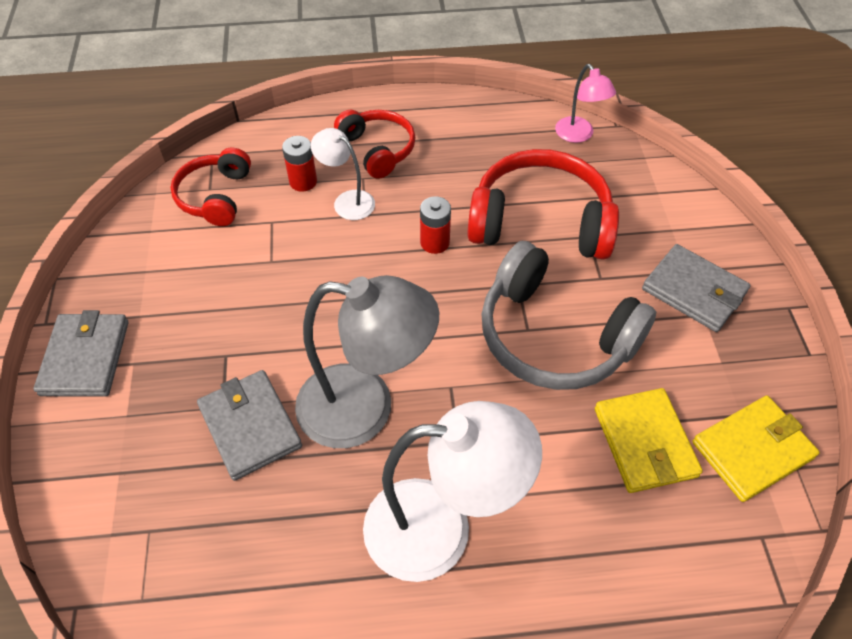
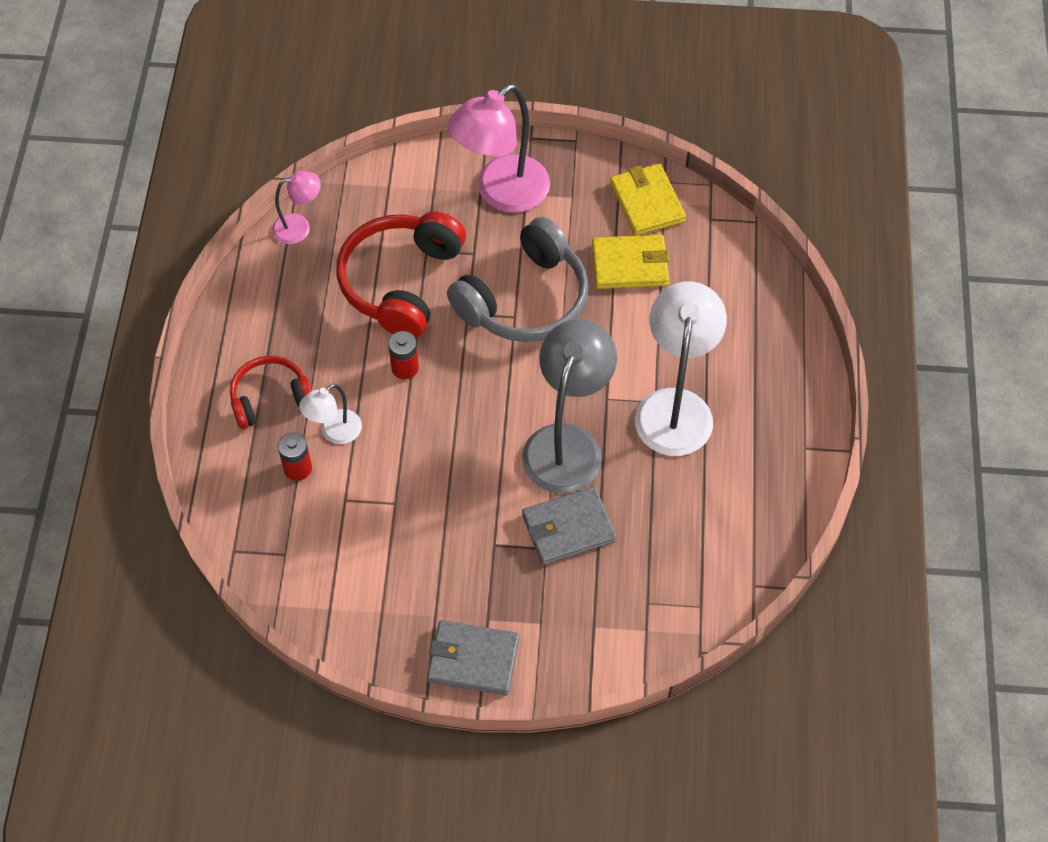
camera: 80 degrees left, 5 degrees up
(215, 196) = (297, 549): red headphones -> none
(694, 291) = (501, 193): grey wallet -> pink lamp

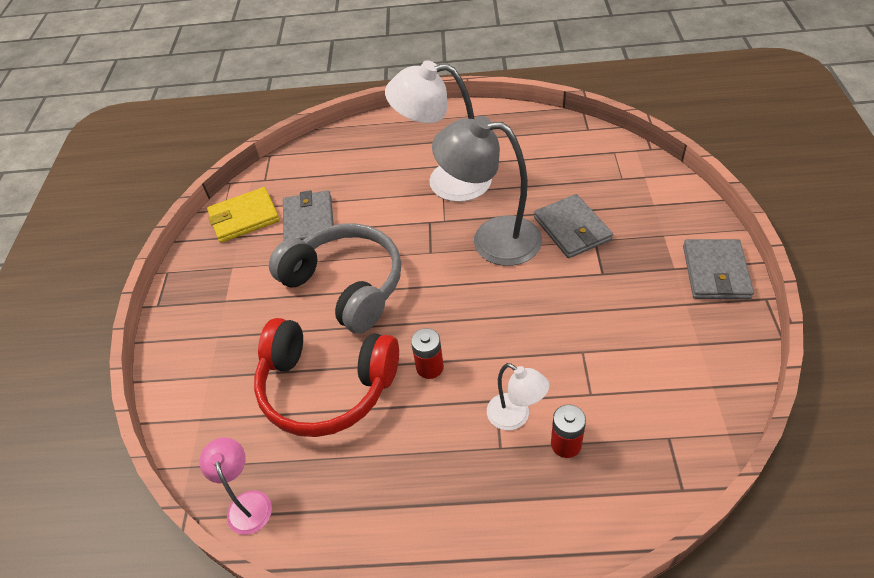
camera: 90 degrees left, 10 degrees down
(270, 398) = (483, 489): red headphones -> none
(501, 193) = (222, 319): pink lamp -> none
(630, 265) = (309, 221): yellow wallet -> grey wallet

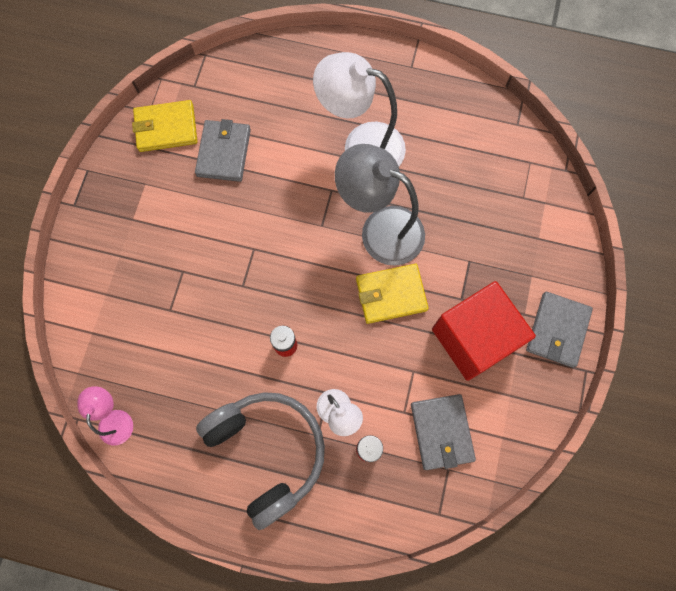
camera: 10 degrees right, 25 degrees up
(326, 387) = (197, 336): red headphones -> none
(346, 285) = (239, 237): grey headphones -> grey headphones (268, 451)
(527, 290) = (391, 294): none -> yellow wallet
(572, 229) = (454, 241): grey wallet -> grey wallet (442, 432)
(633, 303) = (474, 338): none -> red cube

